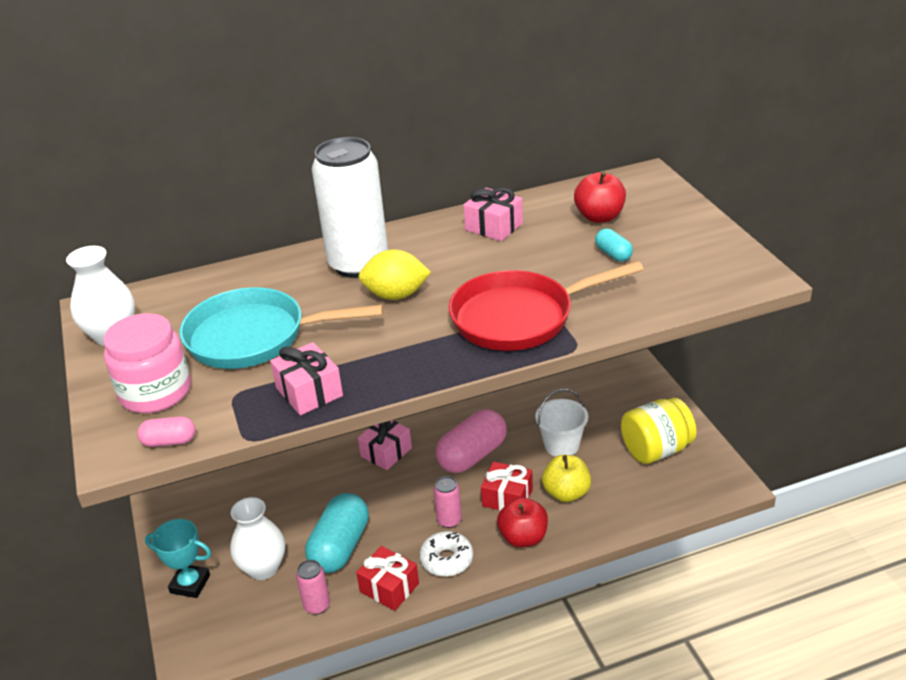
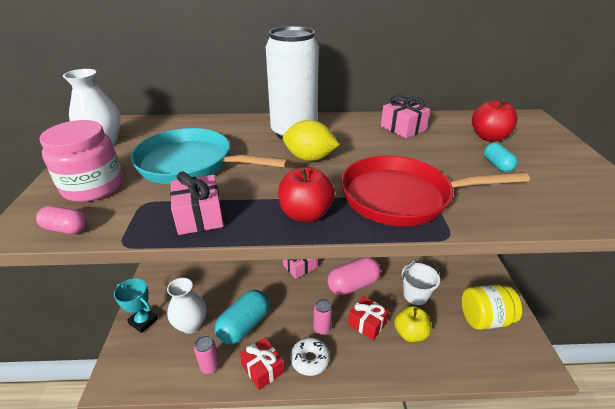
camera: 15 degrees right, 0 degrees up
(523, 537) = (369, 359): red apple -> red apple (305, 214)

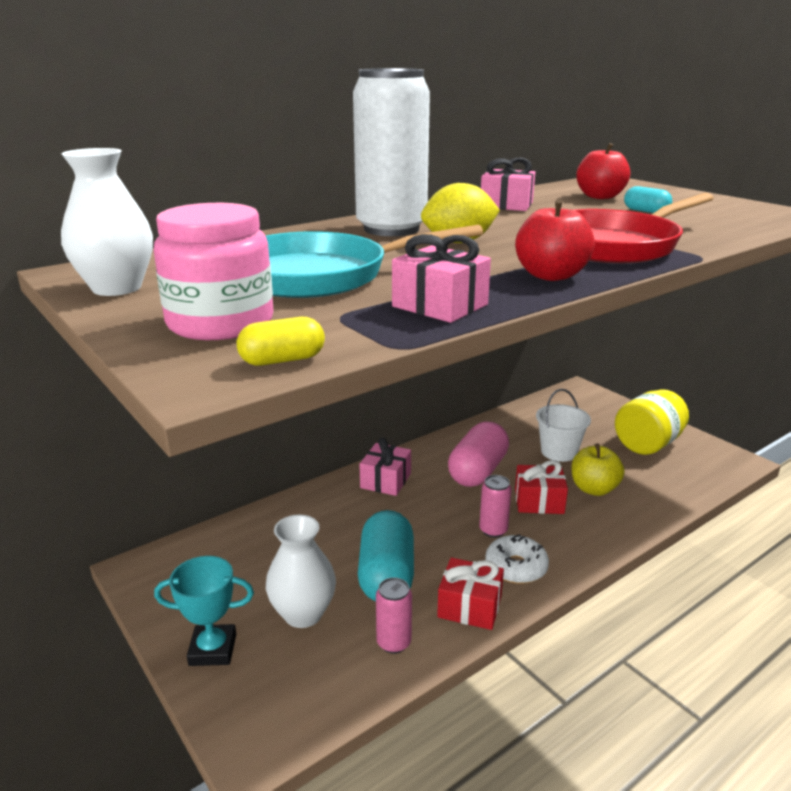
camera: 35 degrees left, 10 degrees down
(66, 229) = (282, 360): pink capsule -> yellow capsule

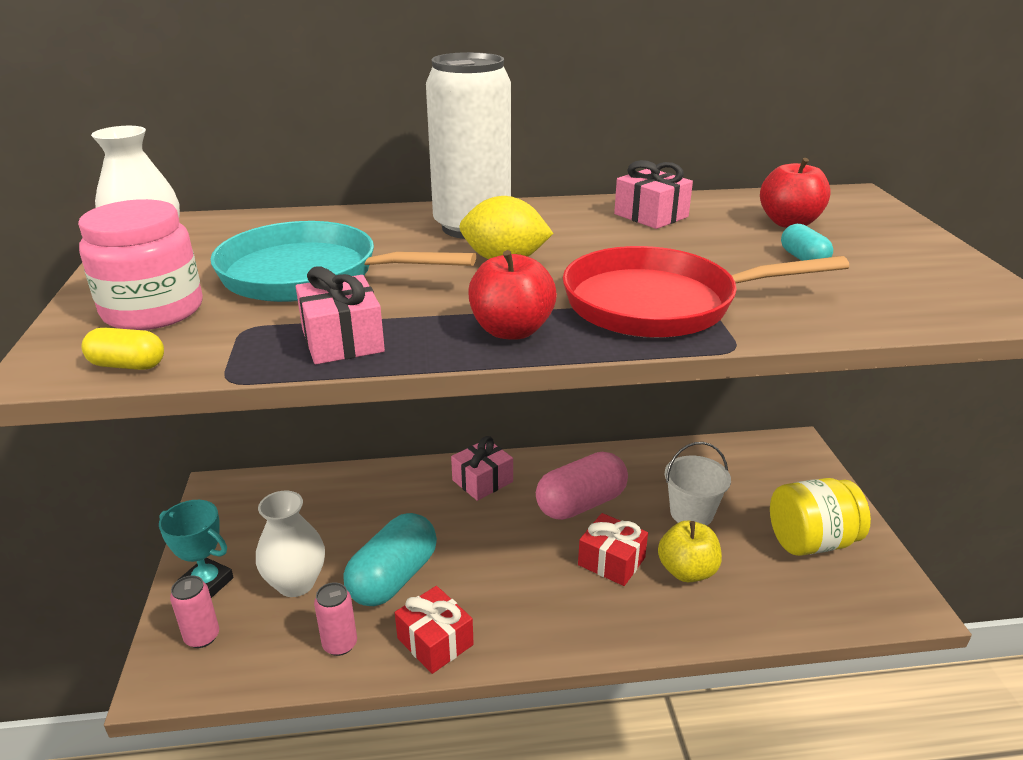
camera: 30 degrees right, 5 degrees up
(493, 530) = (533, 574): pink can -> pink can (202, 637)
(516, 567) = (516, 622): white donut -> none

